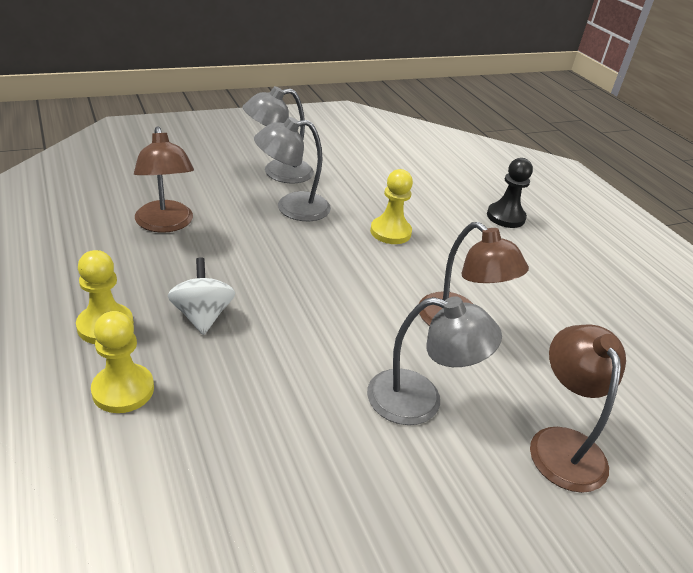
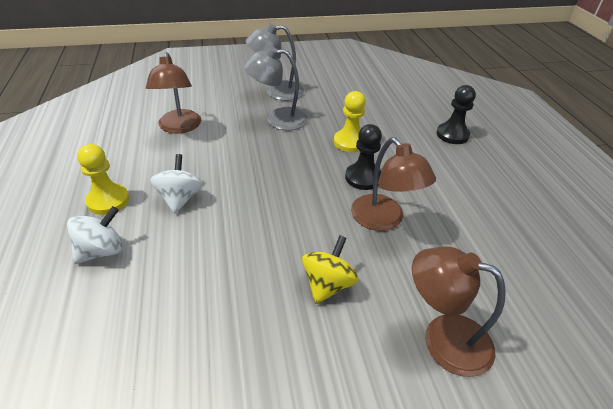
camera: 15 degrees right, 5 degrees up
(123, 390) = (102, 251): yellow pawn -> white spinning top
(420, 274) = (363, 178): none -> black pawn
(420, 401) = (328, 284): grey lamp -> yellow spinning top
(562, 444) = (443, 338): brown lamp -> brown lamp turned 75 degrees counterclockwise

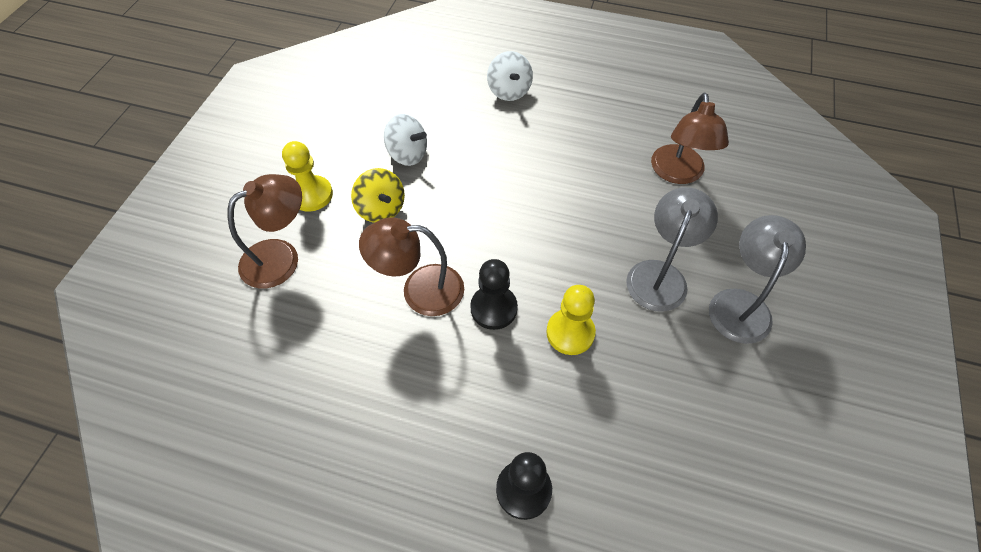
camera: 120 degrees right, 15 degrees up
(108, 200) = (570, 102): yellow pawn -> yellow pawn (311, 195)
(179, 127) = (678, 173): brown lamp -> brown lamp turned 105 degrees counterclockwise
(180, 198) = (546, 146): white spinning top -> white spinning top (407, 154)

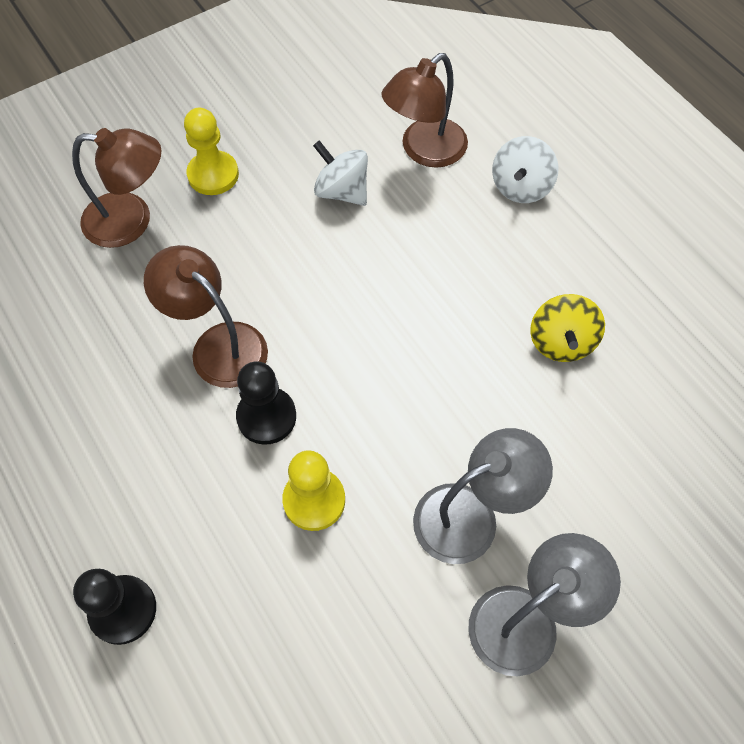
camera: 40 degrees right, 5 degrees up
(381, 209) = (261, 234): yellow spinning top -> yellow spinning top (561, 342)
(407, 154) = (342, 191): white spinning top -> white spinning top turned 150 degrees clockwise
(678, 173) = (618, 418): brown lamp -> brown lamp (424, 151)

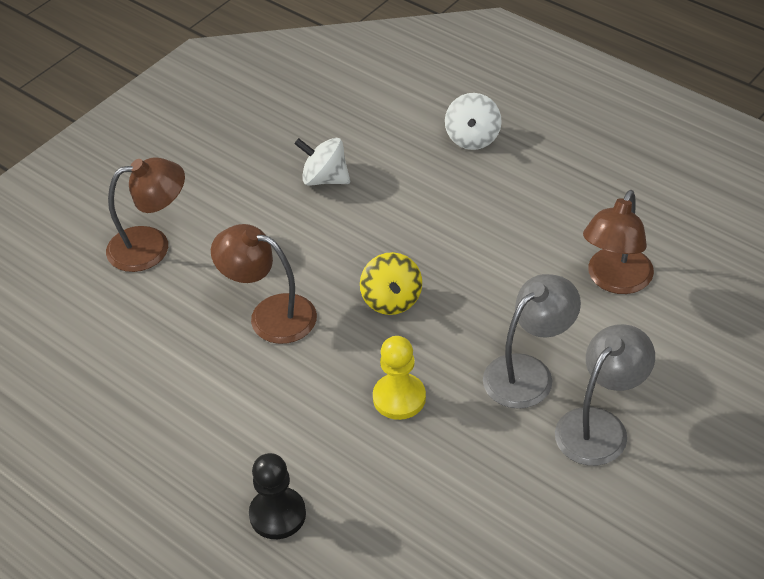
camera: 15 degrees left, 15 degrees down
(213, 175) = (207, 195): yellow pawn -> none
(266, 417) = (334, 353): black pawn -> none
(424, 151) = (381, 132): brown lamp -> brown lamp (615, 281)
(561, 342) = (550, 238): yellow spinning top -> yellow spinning top (391, 300)

